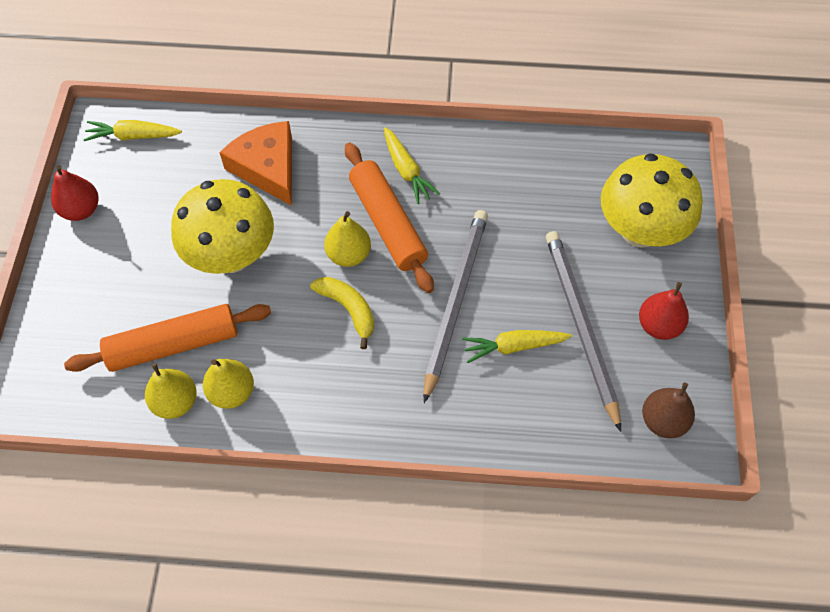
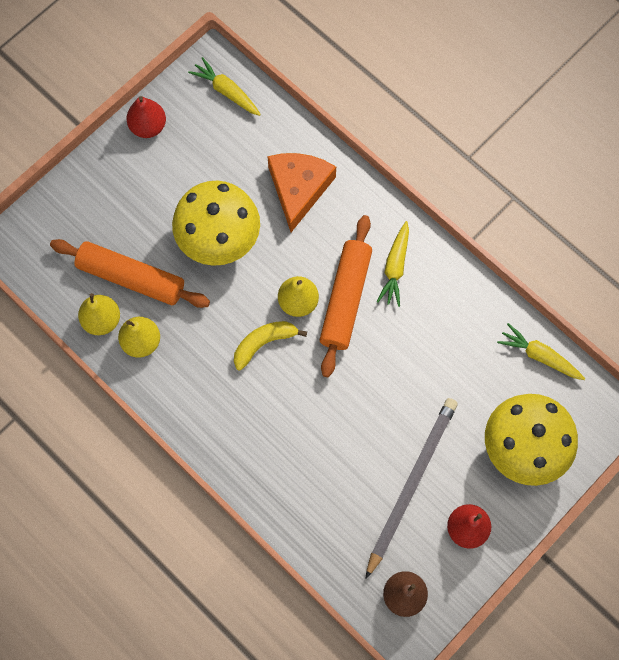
camera: 40 degrees right, 10 degrees up
(348, 309) = (263, 343): yellow banana -> yellow banana turned 120 degrees counterclockwise
(455, 301) = (341, 395): grey pencil -> none
(514, 346) = (351, 461): yellow carrot -> yellow carrot (539, 356)

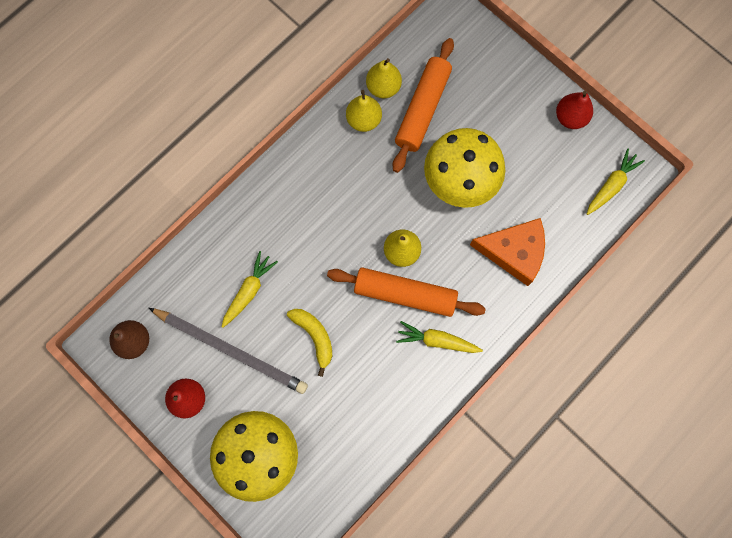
camera: 90 degrees right, 5 degrees up
(263, 343) = (362, 222): yellow banana -> yellow banana (314, 337)
(539, 356) = (349, 476): yellow carrot -> yellow carrot (249, 291)

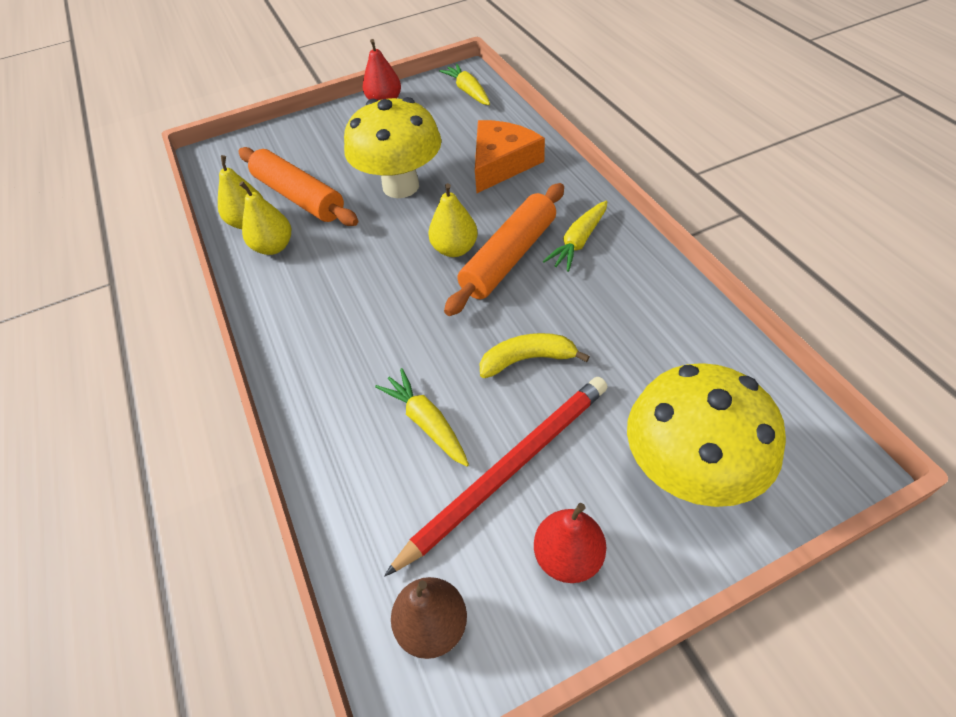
camera: 65 degrees left, 25 degrees down
(231, 350) = (508, 469): grey pencil -> red pencil

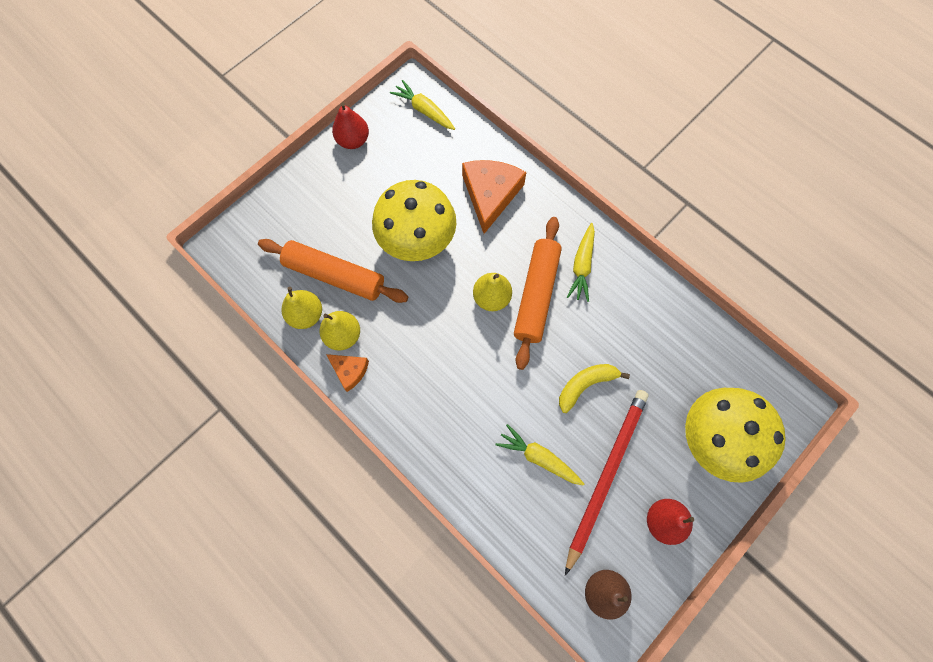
camera: 25 degrees left, 20 degrees up
(259, 279) = (349, 371): none -> orange cheese

